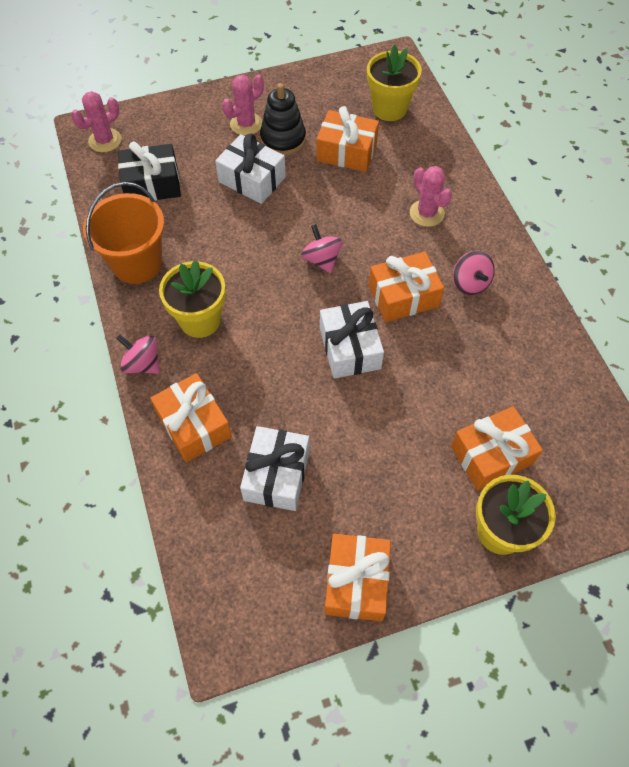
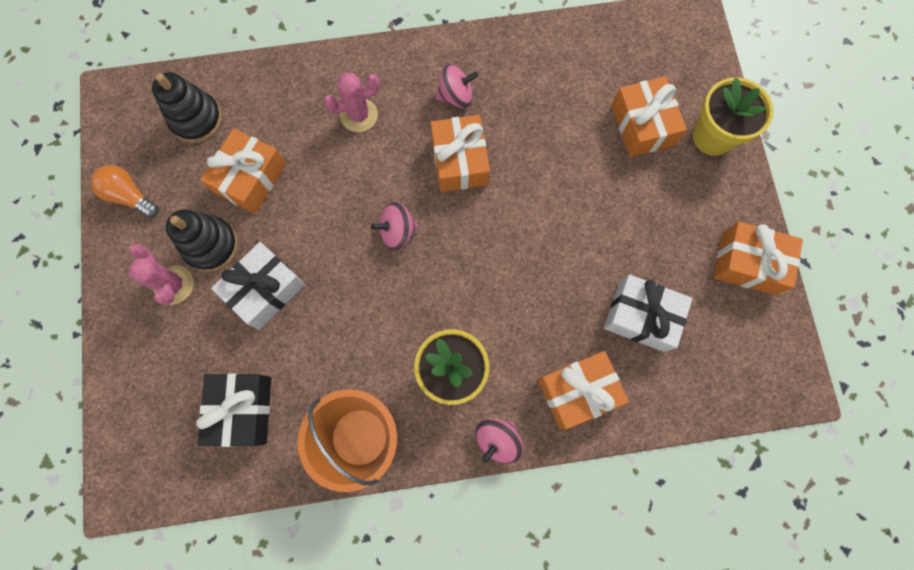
camera: 80 degrees left, 15 degrees up
(105, 140) = (151, 467): pink cactus -> none
(313, 84) = (130, 196): none -> orange light bulb
(350, 348) = (512, 224): white gift -> none
(389, 108) = (196, 119): yellow flower pot -> black stacking toy

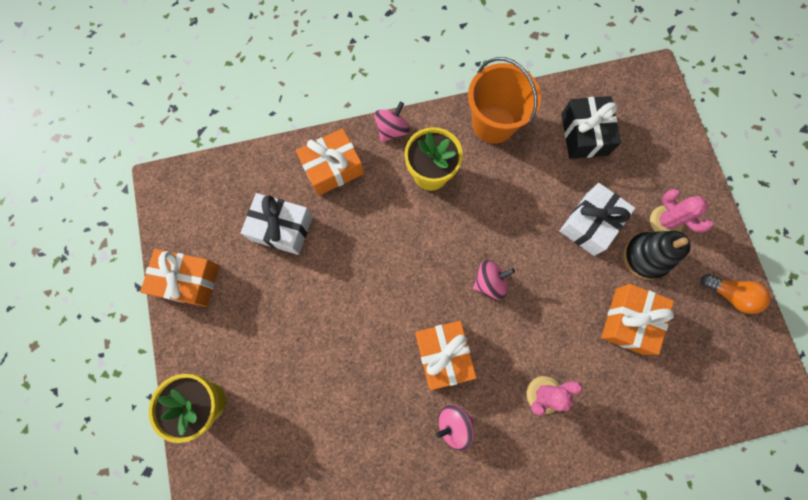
camera: 175 degrees right, 0 degrees up
(196, 119) = (696, 376): black stacking toy -> none
(642, 125) = (273, 408): orange gift -> none

